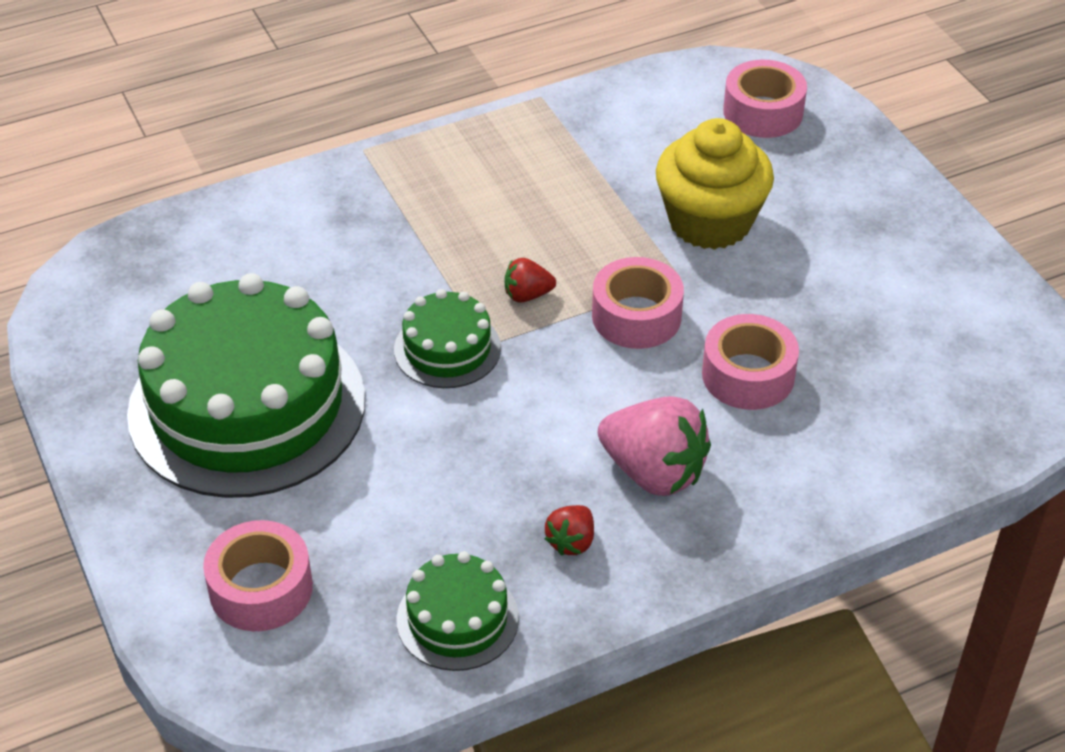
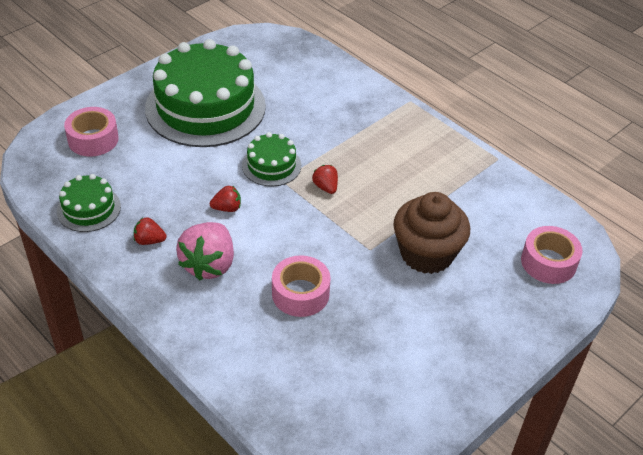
camera: 70 degrees right, 0 degrees up
(530, 425) = (227, 208): none -> red strawberry
(636, 316) = (328, 235): pink tape -> none
(710, 222) = (426, 254): yellow cupcake -> brown cupcake

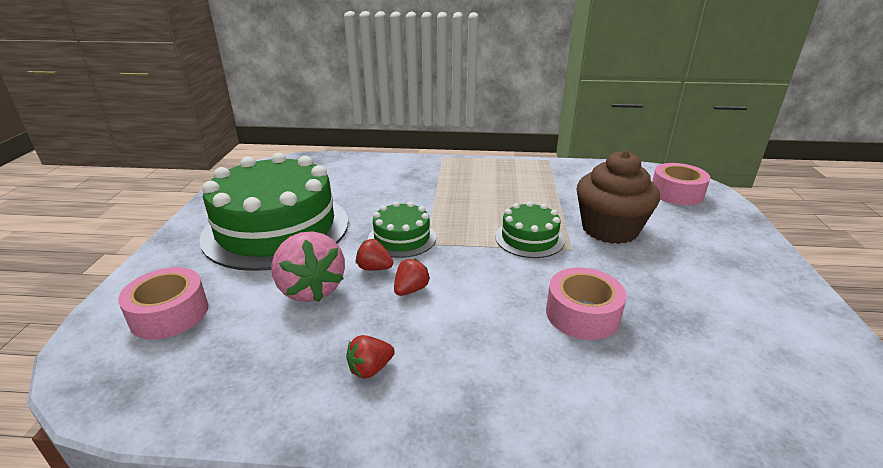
camera: 40 degrees left, 15 degrees down
(89, 209) = (246, 385): green cake -> green cake (529, 238)
(209, 264) = (467, 348): pink strawberry -> pink strawberry (311, 289)
(325, 187) = (470, 229): red strawberry -> red strawberry (374, 268)

